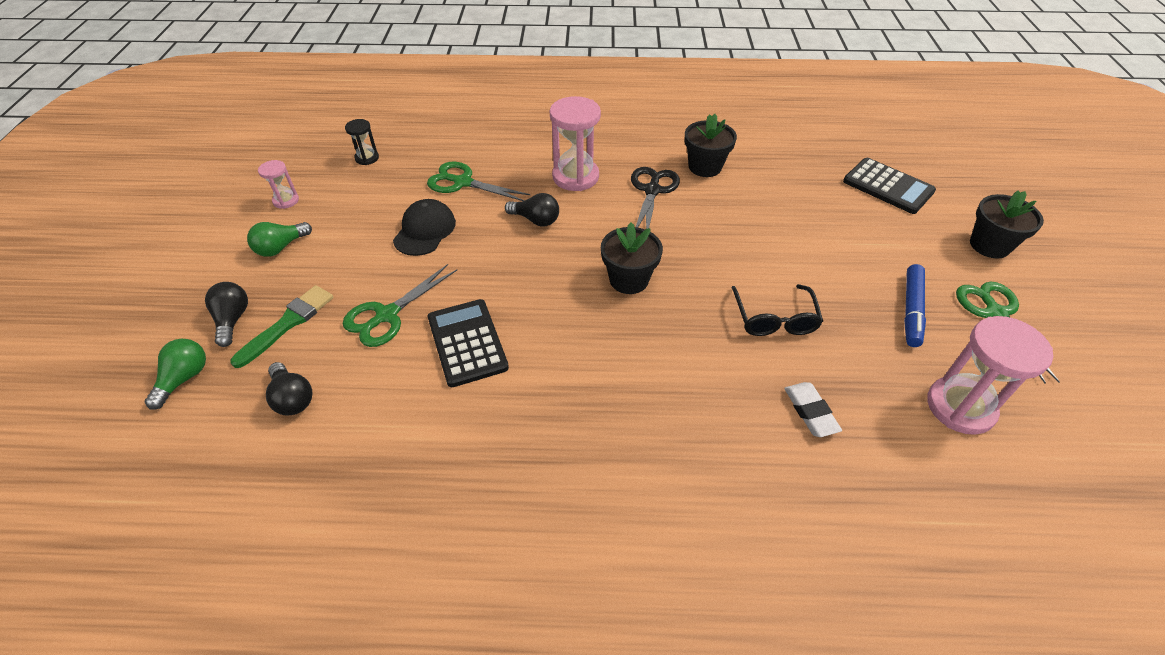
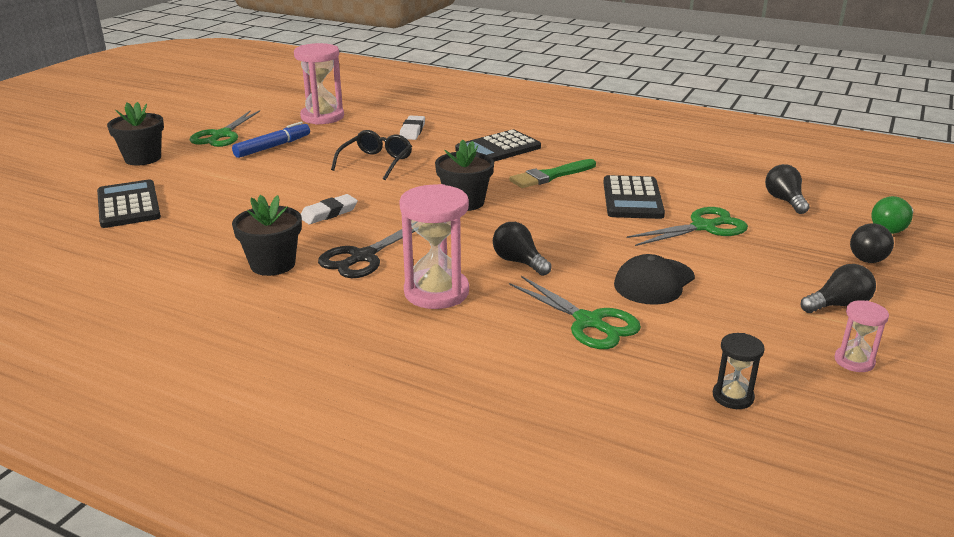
camera: 155 degrees left, 20 degrees down
(281, 247) = (838, 305): green light bulb -> black light bulb
(288, 323) = (804, 241): green brush -> green brush (550, 176)
(669, 403) = (498, 149): none -> black calculator
(728, 227) = (329, 213): none -> white eraser

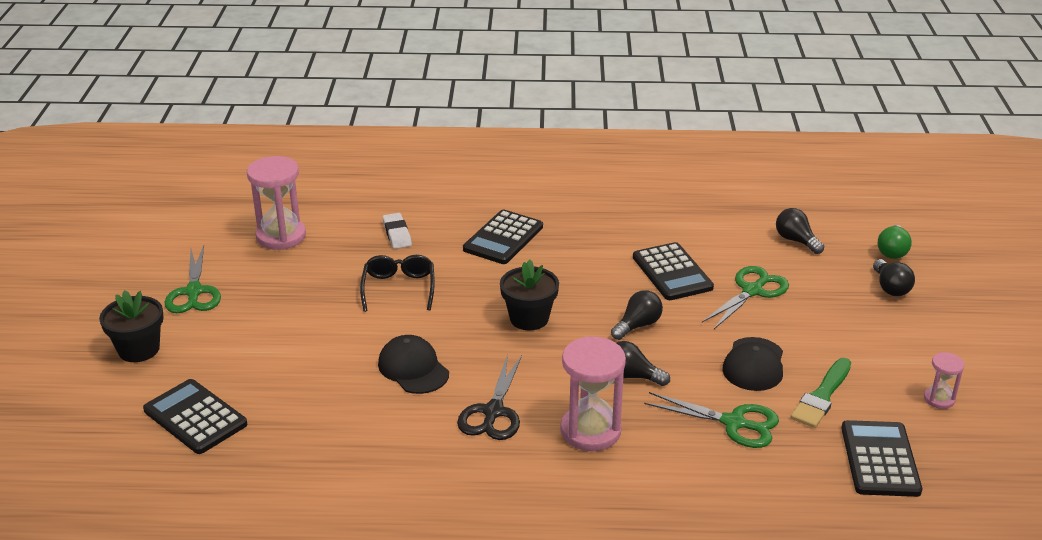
camera: 25 degrees left, 5 degrees up
(273, 147) = (269, 295): blue marker -> none
(273, 264) = (418, 445): black flower pot -> none
(329, 213) = (413, 368): white eraser -> black cap
(550, 176) = (580, 262): green brush -> green brush (822, 396)
(733, 397) = (880, 459): black hourglass -> black calculator
(838, 305) = (899, 347): black light bulb -> black light bulb (637, 325)

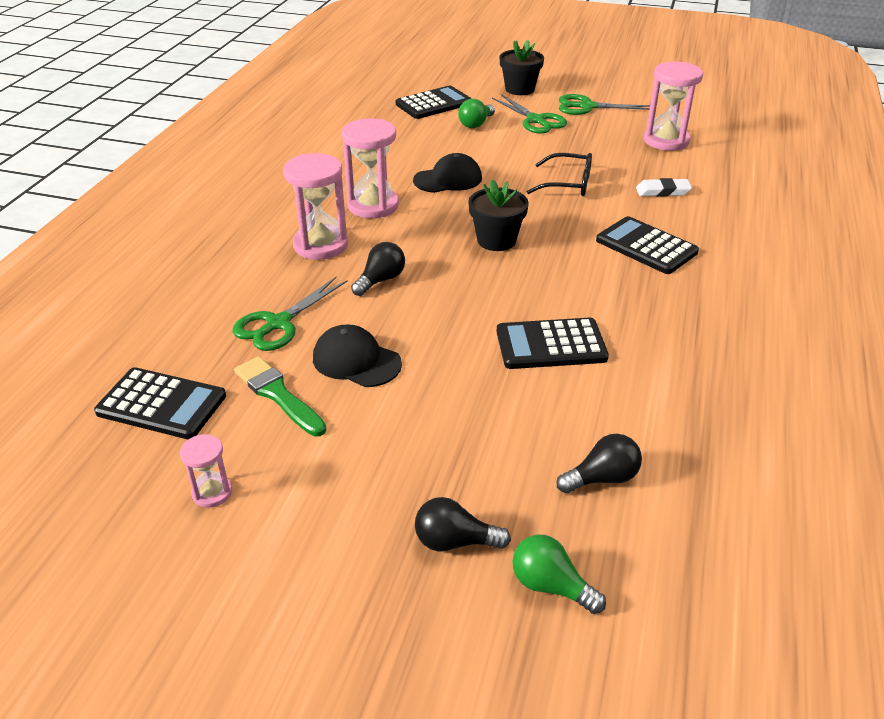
camera: 105 degrees right, 5 degrees up
(258, 370) = (476, 124): none -> green light bulb
(493, 412) = (373, 206): black scissors -> pink hourglass
(637, 325) = (459, 300): black light bulb -> none
(752, 291) = (493, 399): green scissors -> green scissors (535, 120)

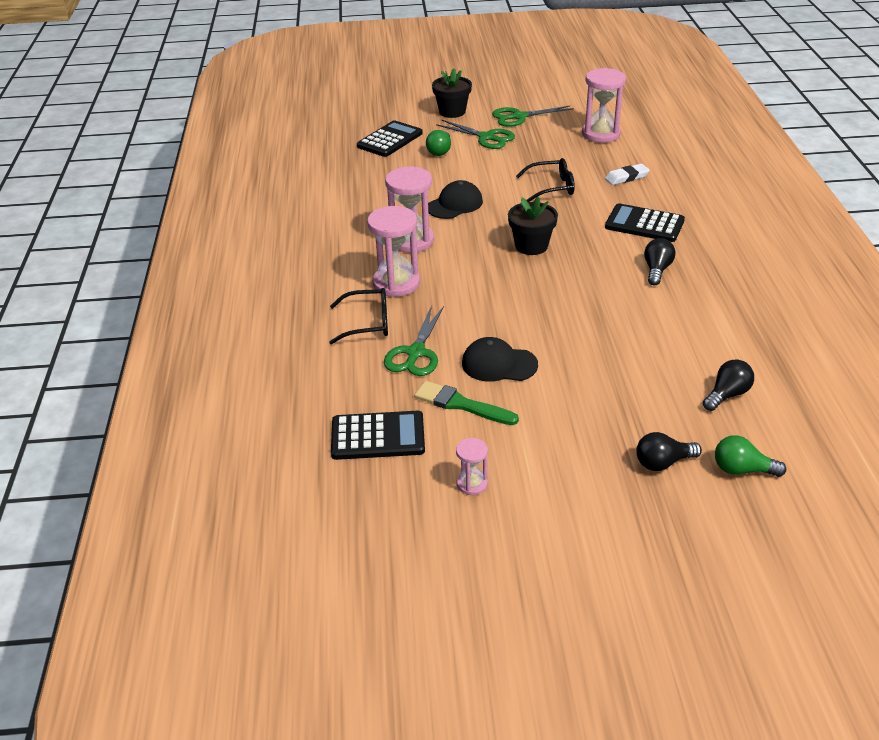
camera: 20 degrees left, 0 degrees up
(257, 279) = (368, 323): none -> black glasses
(380, 280) = (467, 299): black light bulb -> black light bulb (657, 270)
(551, 345) = (629, 315): black calculator -> none

